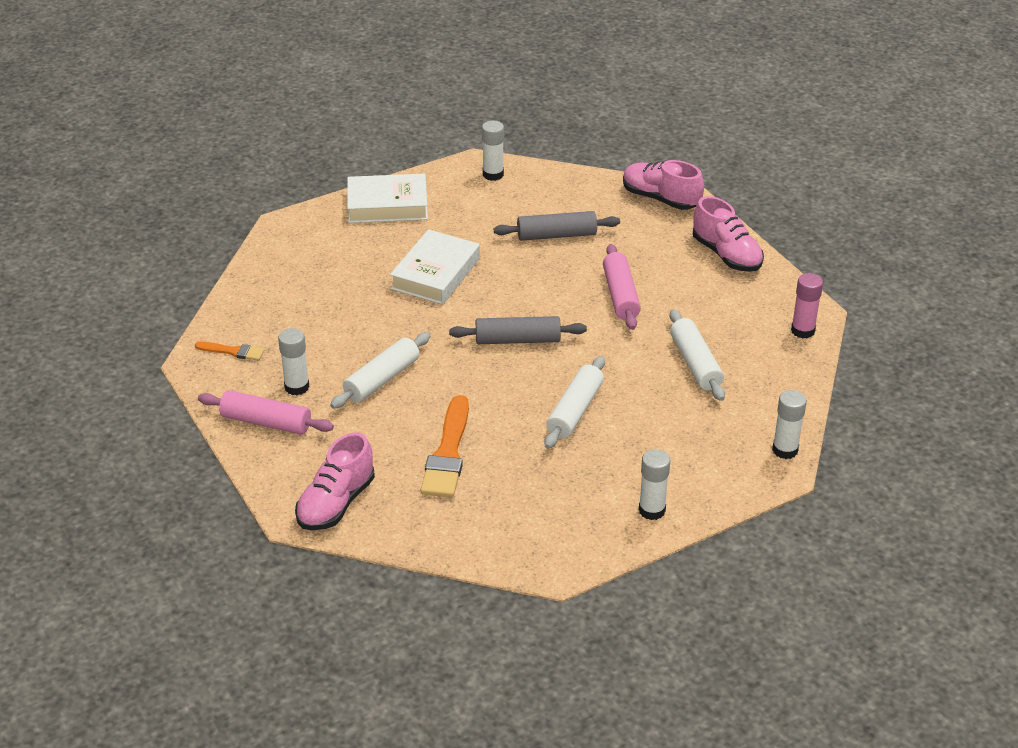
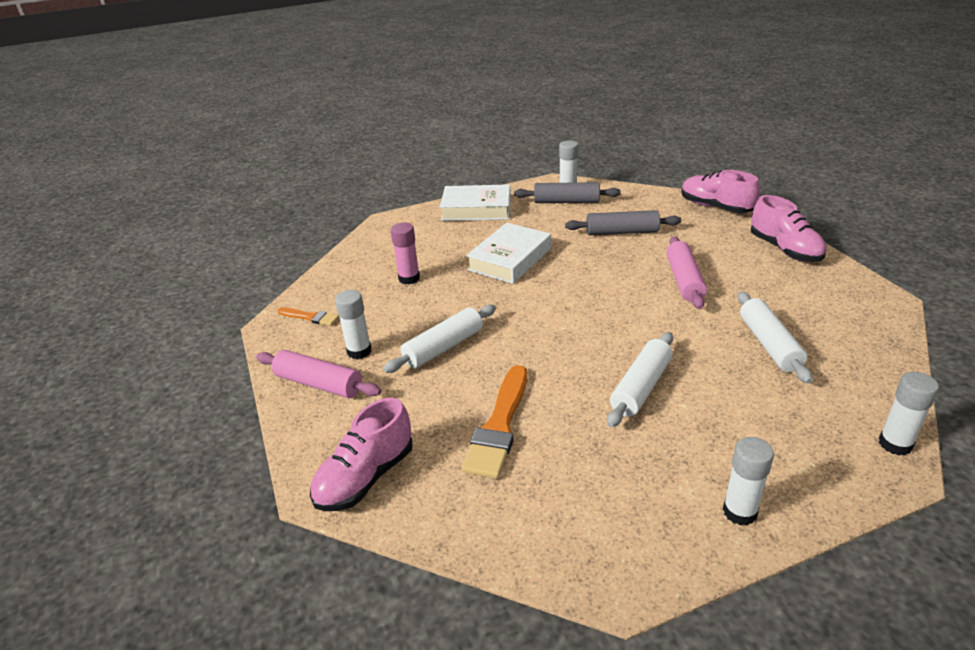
camera: 10 degrees right, 5 degrees down
(517, 340) = (582, 316): grey rolling pin -> grey rolling pin (566, 201)
(803, 331) = (880, 317): pink glue stick -> pink glue stick (409, 278)

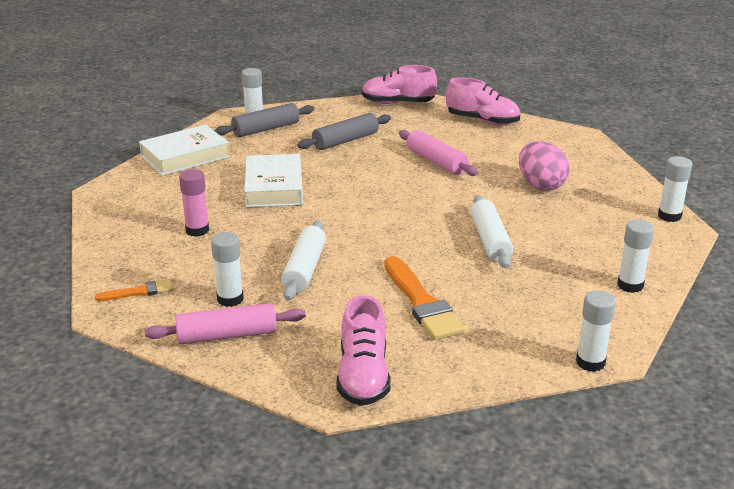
camera: 40 degrees left, 5 degrees down
(583, 584) = (590, 362): none -> white glue stick
(769, 344) = (540, 185): white rolling pin -> pink egg

